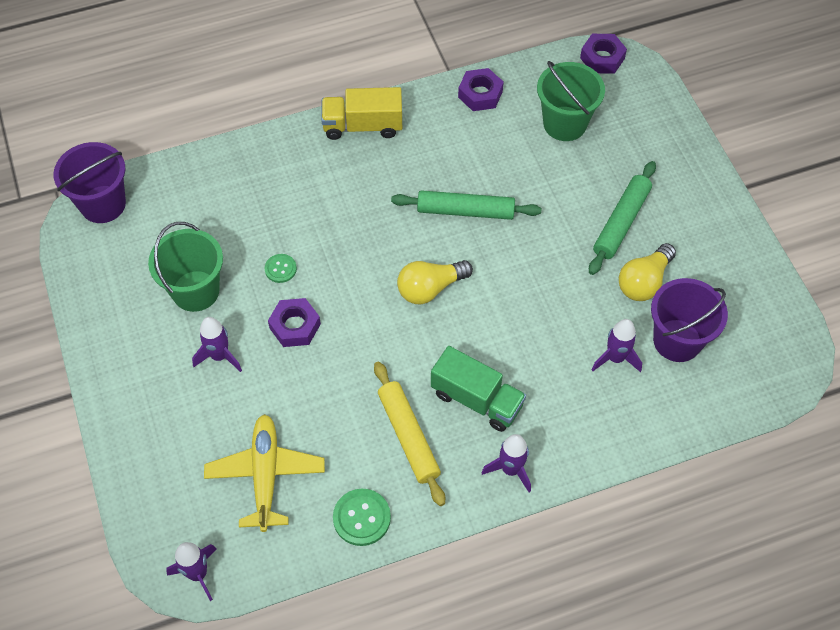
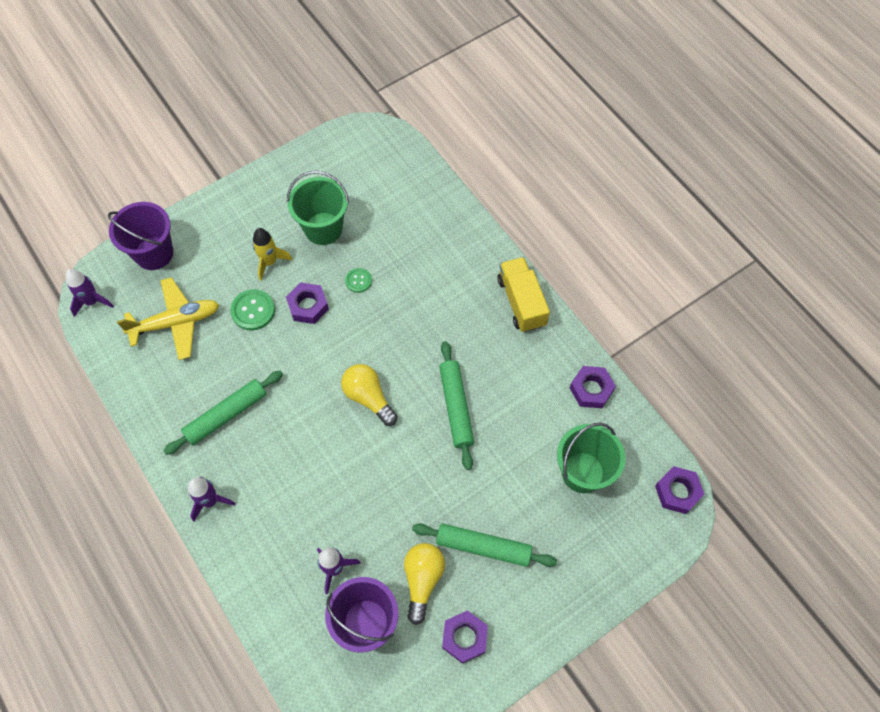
camera: 75 degrees right, 5 degrees up
(103, 204) = (385, 143): purple bucket -> purple bucket (154, 253)
(219, 356) = (270, 262): purple rocket -> yellow rocket
(361, 518) = (151, 399): green button -> green button (253, 310)
(408, 436) = (226, 415): yellow rolling pin -> green rolling pin
(476, 399) = (270, 459): green truck -> none
(644, 281) = (422, 580): yellow light bulb -> yellow light bulb turned 75 degrees clockwise
(707, 259) = (464, 637): none -> purple nut

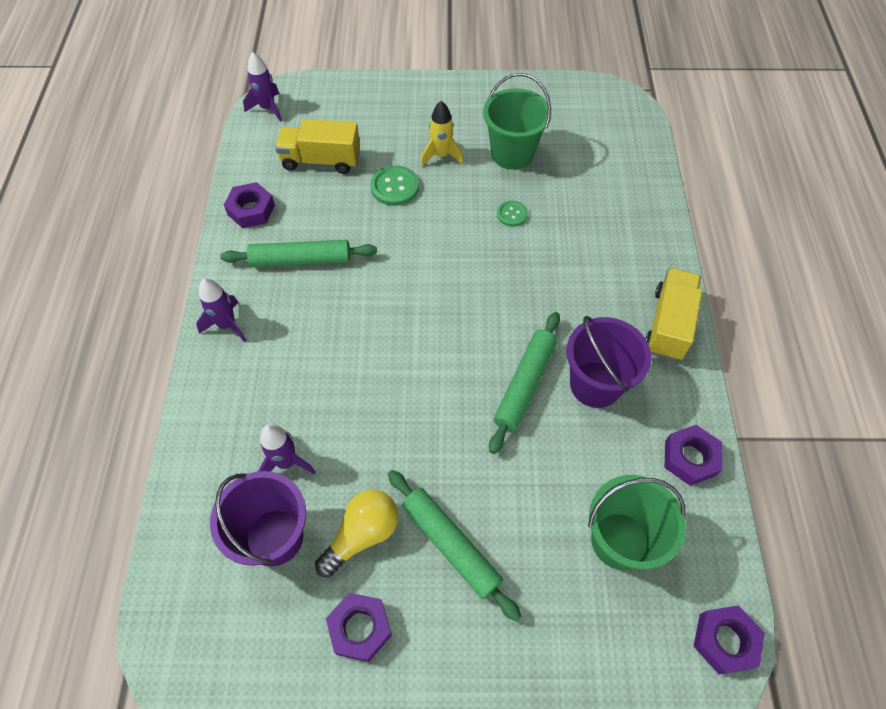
camera: 35 degrees right, 5 degrees down
(154, 253) = (347, 98): purple bucket -> purple bucket (595, 384)
(176, 322) = (321, 160): yellow plane -> yellow truck
(308, 306) = (447, 210): purple nut -> purple nut (251, 210)
(368, 397) = (442, 323): yellow light bulb -> none

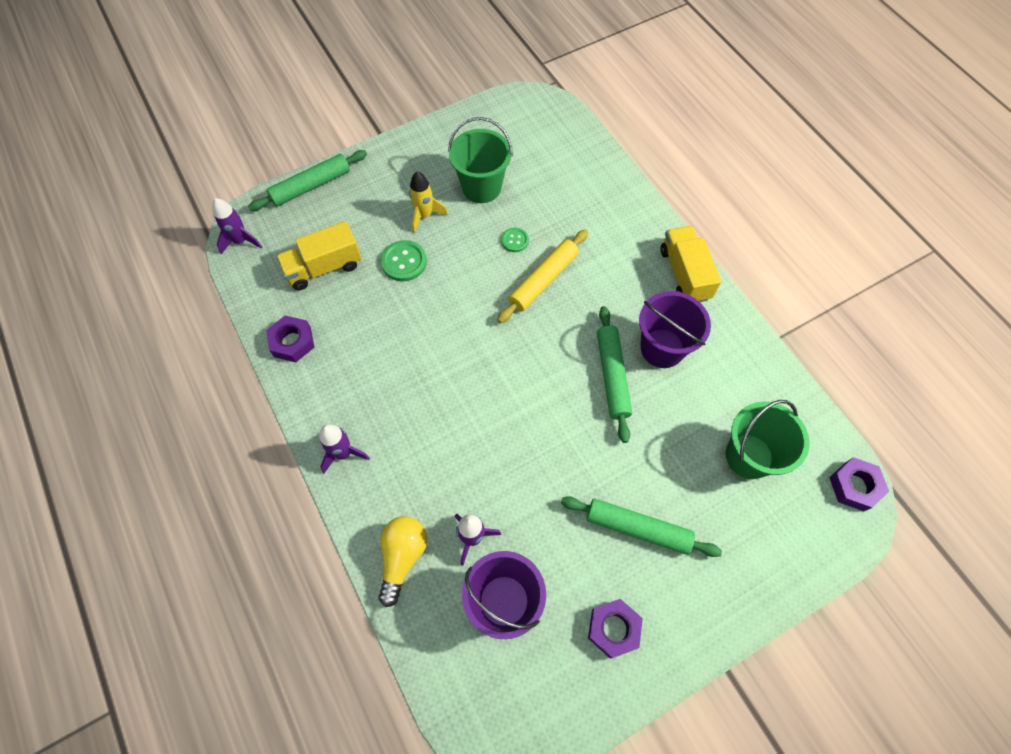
camera: 30 degrees left, 5 degrees up
(301, 260) = (368, 364): green rolling pin -> green rolling pin (311, 186)
(362, 535) = (569, 559): yellow light bulb -> yellow light bulb (402, 557)
(515, 262) = (543, 280): none -> yellow rolling pin
(690, 458) = (758, 369): purple nut -> none

